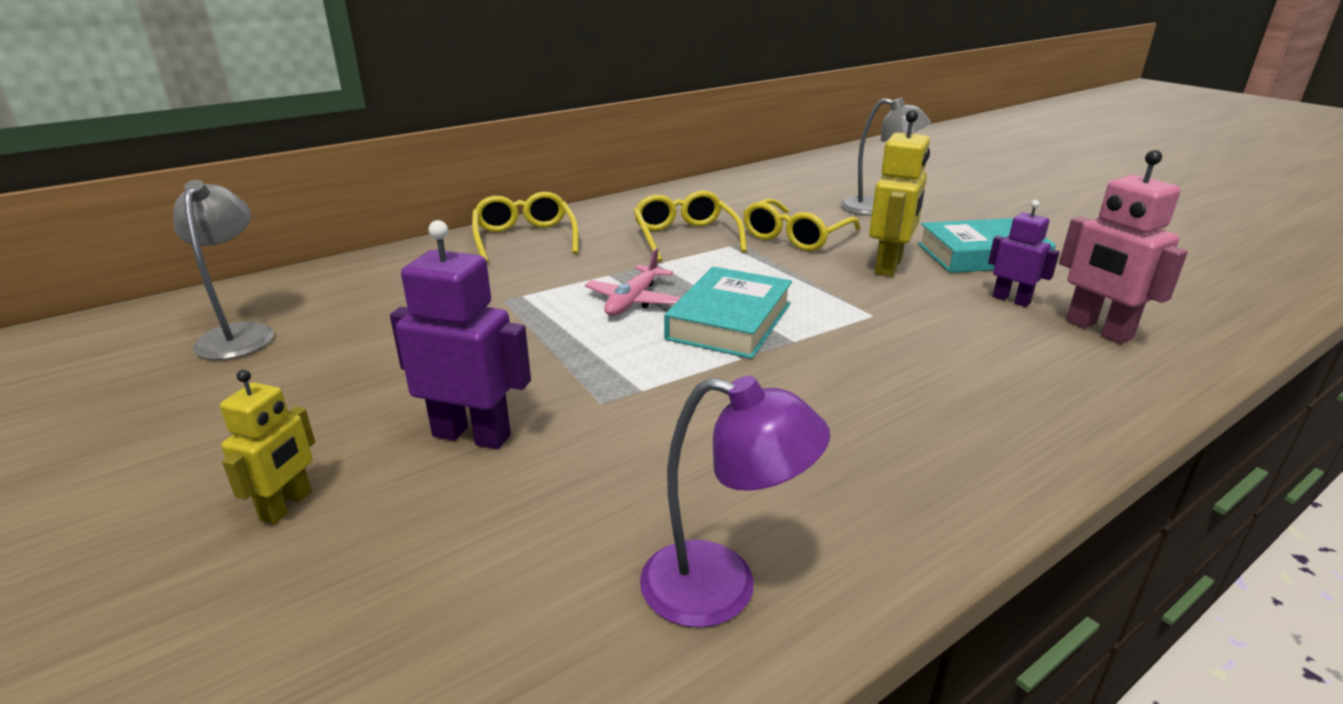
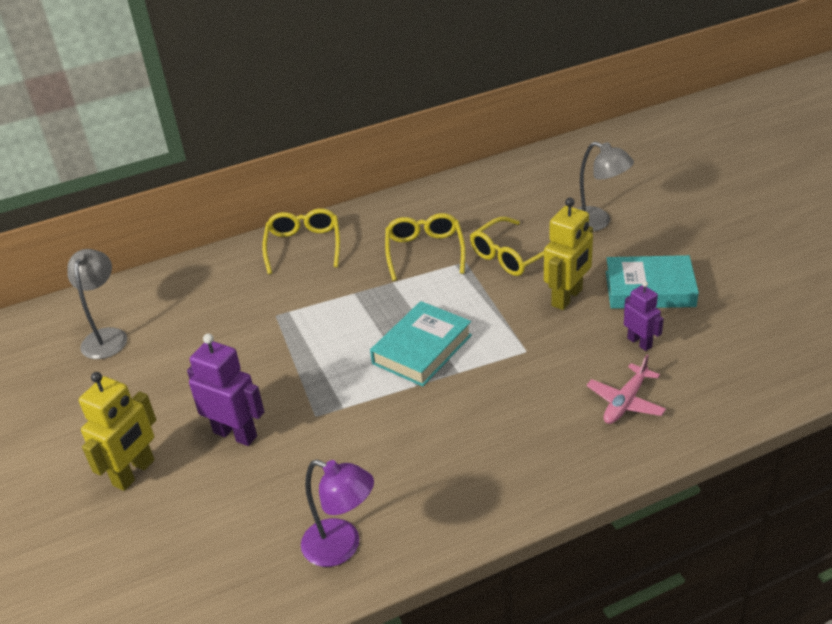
camera: 15 degrees right, 10 degrees up
(287, 506) = (134, 473): yellow robot -> yellow robot, size x1.61
(633, 301) = (363, 323): pink plane -> pink plane (625, 402)
(1098, 330) = (683, 379): pink robot -> none

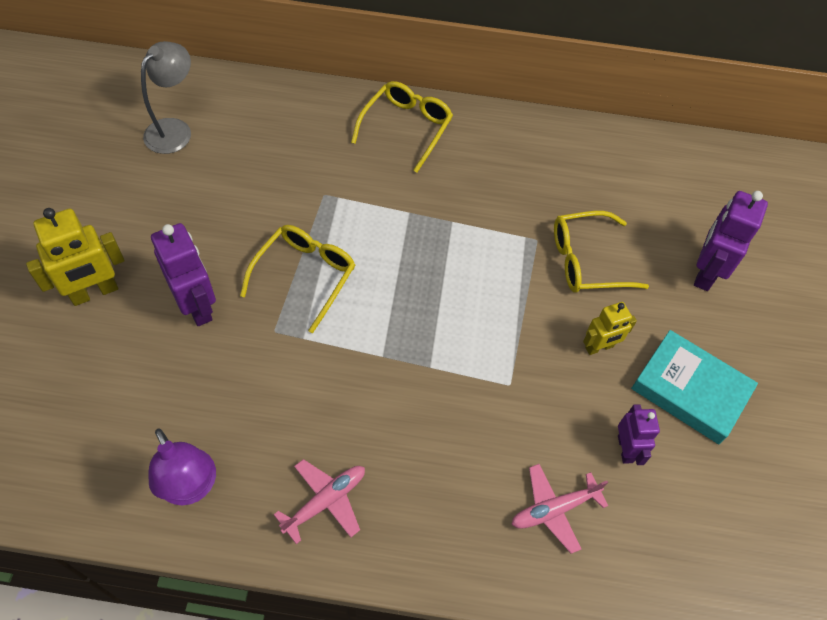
camera: 25 degrees right, 20 degrees up
(422, 349) = (418, 318): turquoise book -> none
(425, 252) = (508, 204): yellow glasses -> yellow glasses (304, 276)
(457, 493) = (325, 501): none -> pink plane
(567, 298) = (599, 347): yellow robot -> yellow robot, size x0.62
(597, 222) = (705, 272): grey lamp -> purple robot

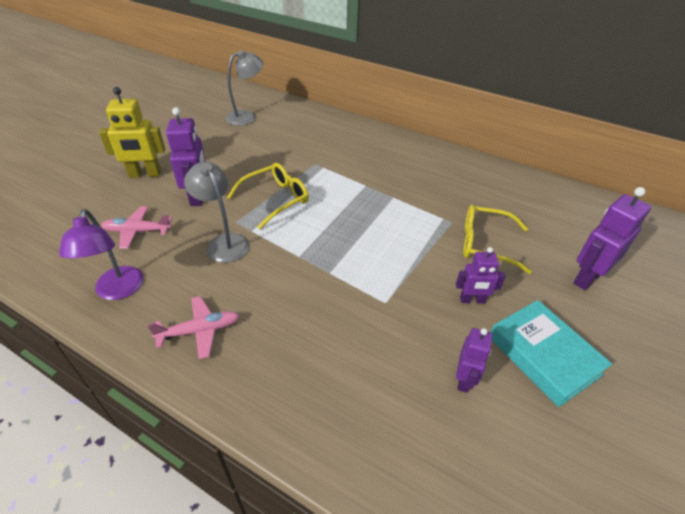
camera: 25 degrees right, 15 degrees down
(278, 369) = (224, 242): none -> grey lamp
(406, 128) = (388, 145): yellow glasses -> none
(554, 509) = (377, 403): pink plane -> pink plane (137, 231)
(599, 347) = (472, 300): yellow robot -> purple robot

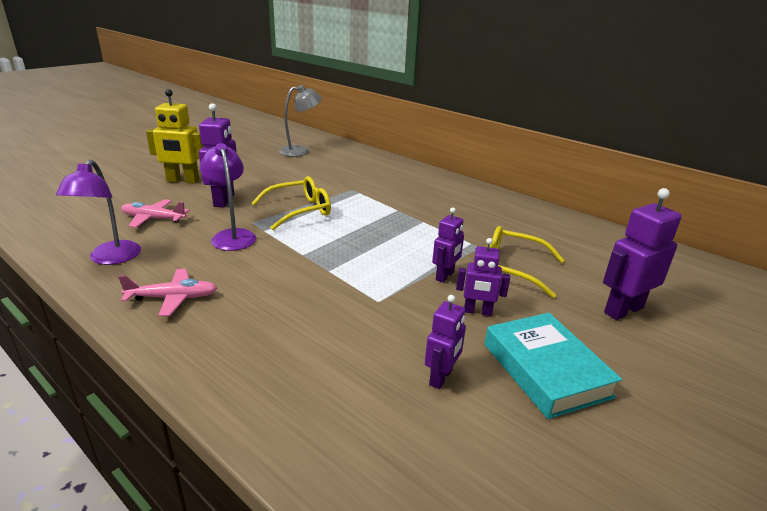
camera: 10 degrees right, 15 degrees down
(224, 242) = (232, 236): grey lamp -> purple lamp
(433, 263) = (445, 276): none -> purple robot

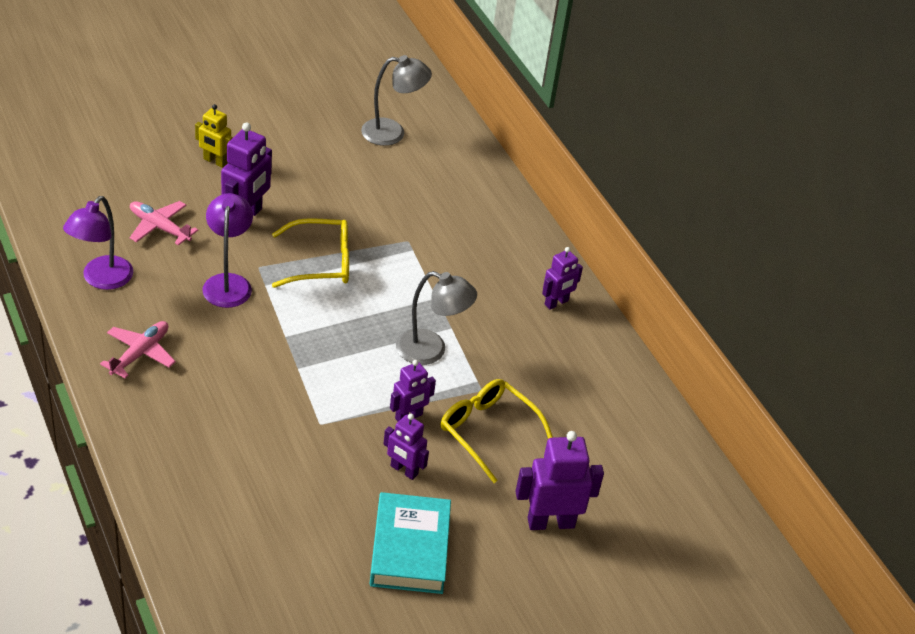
camera: 20 degrees right, 15 degrees up
(173, 298) = (140, 353): pink plane -> pink plane turned 75 degrees counterclockwise
(183, 181) = (215, 161): yellow robot -> yellow robot, size x0.62
(422, 235) = (431, 350): none -> grey lamp
(441, 377) = (316, 521): purple robot -> purple robot (556, 303)

